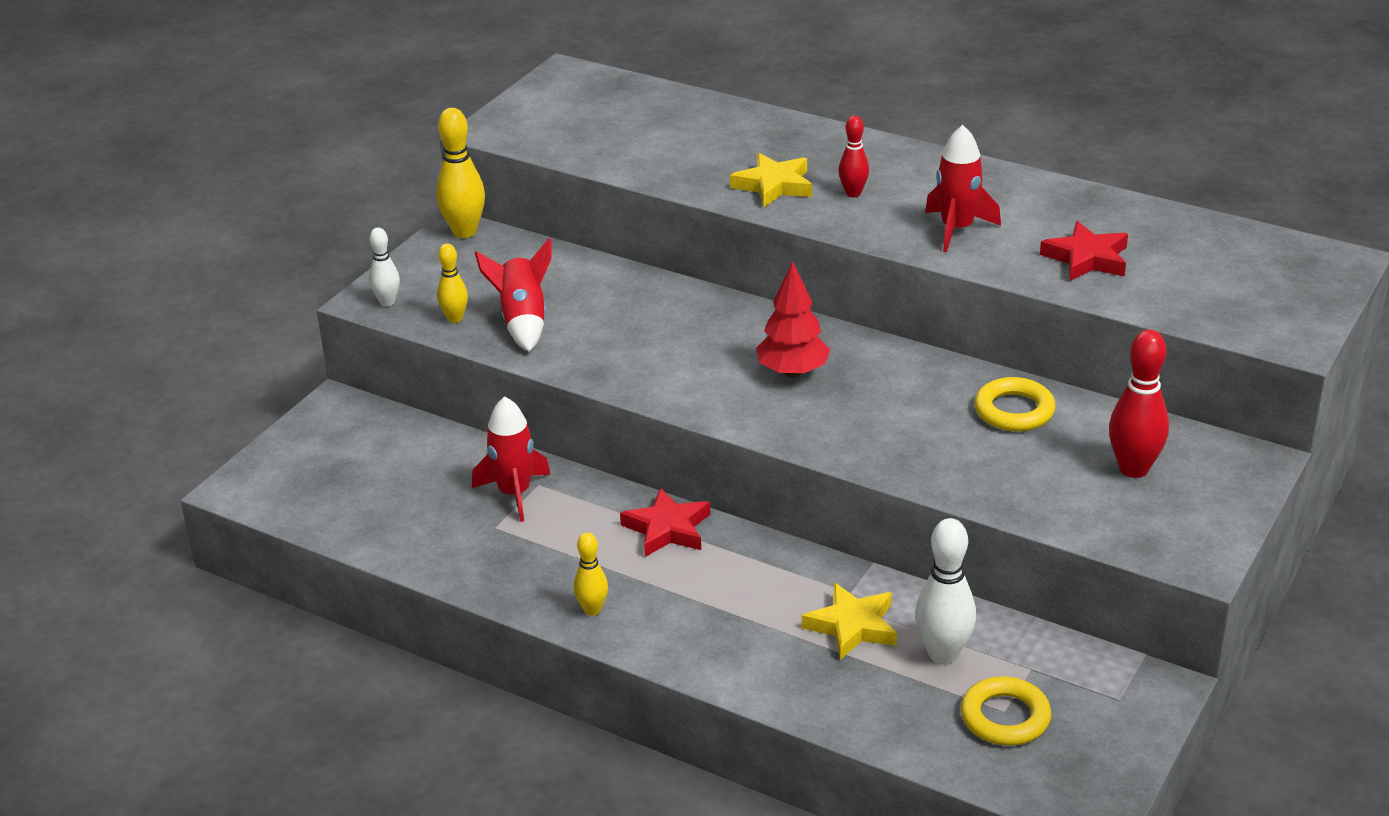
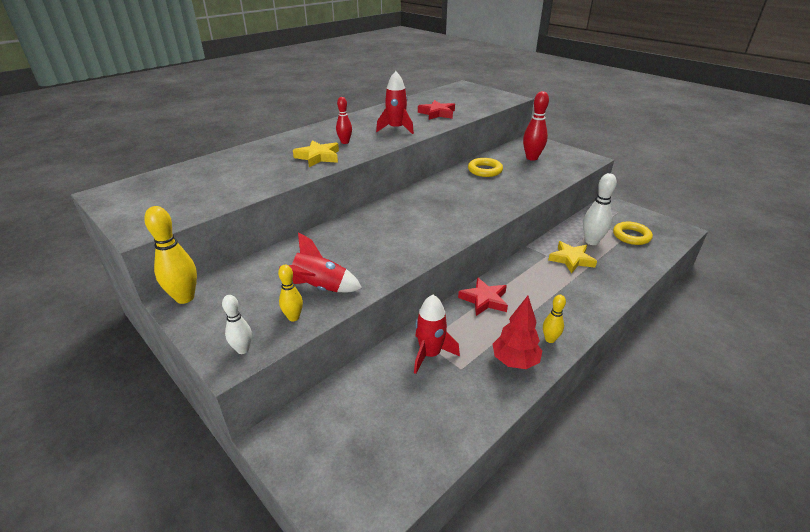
camera: 75 degrees left, 0 degrees up
(793, 372) = (429, 211): red tree -> red tree (515, 361)

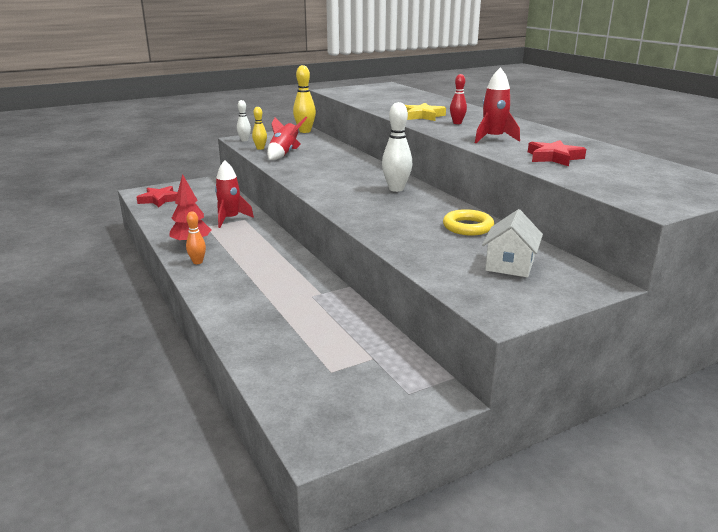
camera: 105 degrees right, 10 degrees down
(484, 300) = (272, 246): red star -> red star (159, 199)
(532, 158) = (509, 265): red bowling pin -> white house
(550, 339) = (197, 262): yellow bowling pin -> orange bowling pin
(571, 259) = (302, 306): yellow star -> none
(591, 241) = (332, 334): white bowling pin -> white bowling pin (396, 189)
(631, 236) = (327, 375): yellow ring -> none

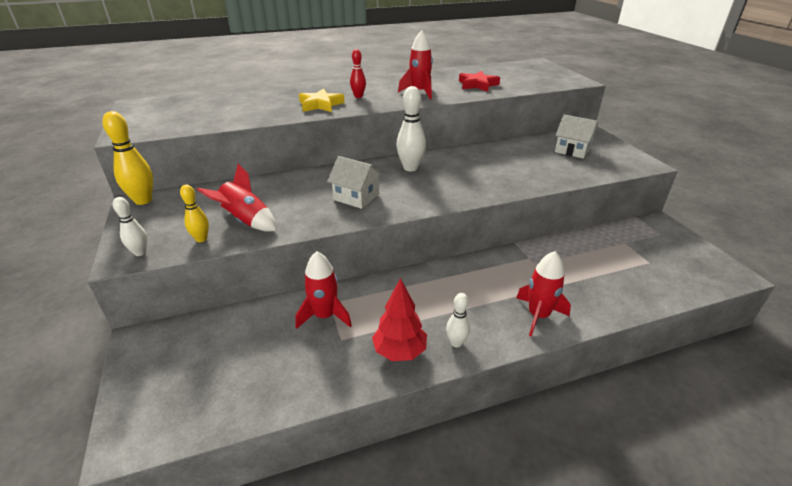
camera: 80 degrees left, 10 degrees up
(159, 199) = (194, 404): red star -> none
(197, 262) = (456, 343): orange bowling pin -> white bowling pin
(228, 295) = (538, 315): none -> red rocket
(329, 176) = (356, 197): none -> white house
(468, 227) = (505, 152): yellow ring -> none

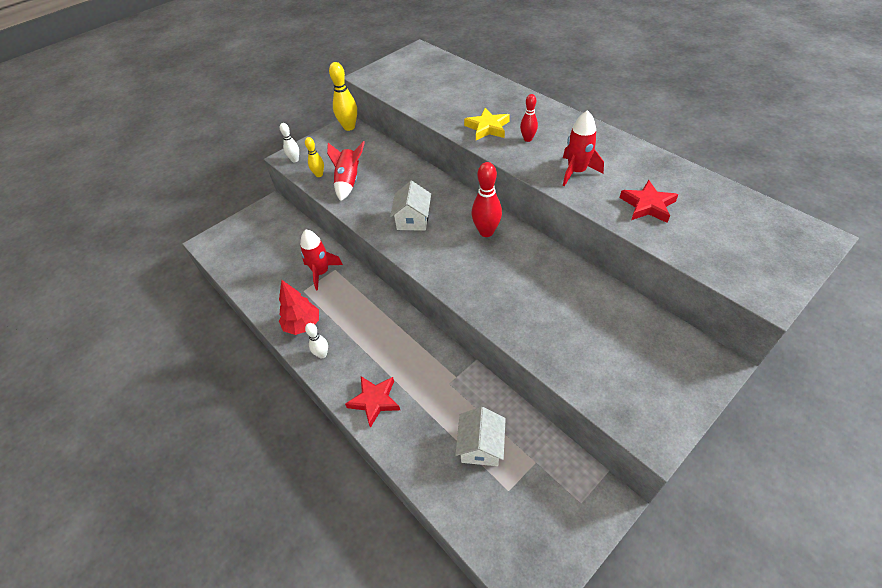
camera: 70 degrees right, 15 degrees up
(410, 168) = (486, 232): white bowling pin -> red bowling pin
(538, 315) = (374, 401): red rocket -> red star
(572, 150) = (635, 352): white house -> white house (480, 446)

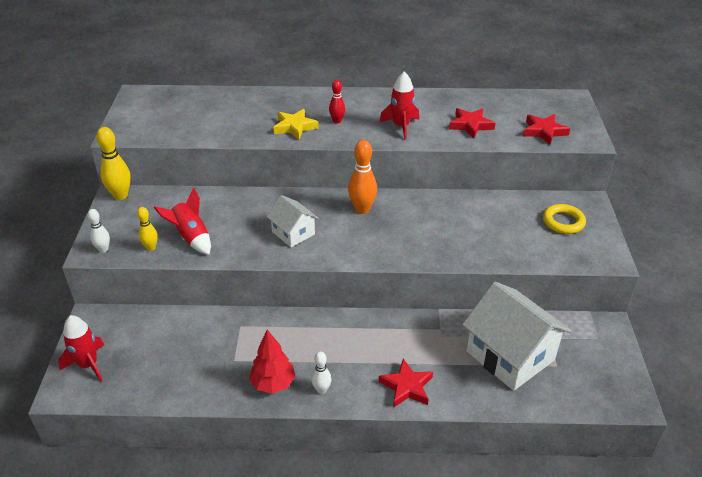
camera: 50 degrees left, 10 degrees down
(321, 272) = (231, 336): red rocket -> red rocket (88, 364)
(480, 446) = (510, 355): white house -> white house, size x1.86
(486, 232) = (362, 209): red bowling pin -> orange bowling pin
(656, 364) = (563, 222): none -> yellow ring
(723, 255) = (544, 131): none -> red star

